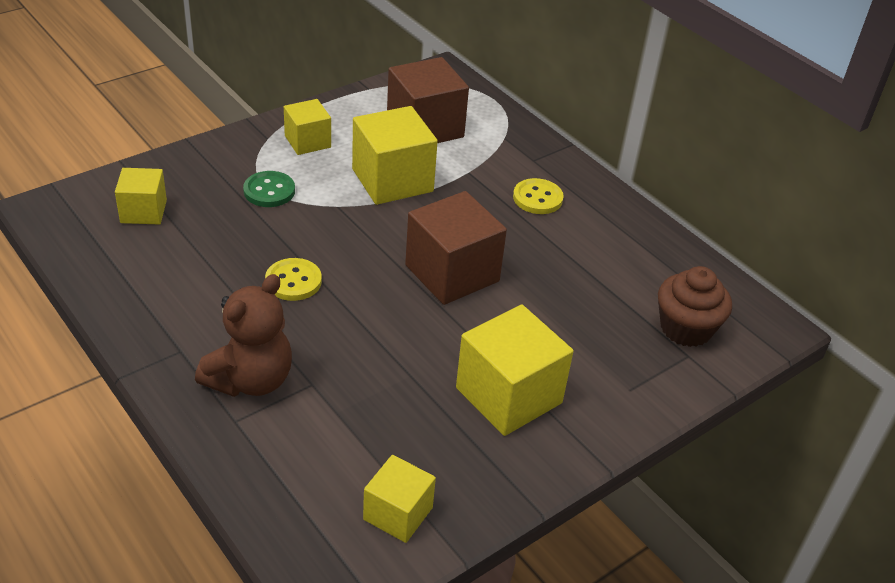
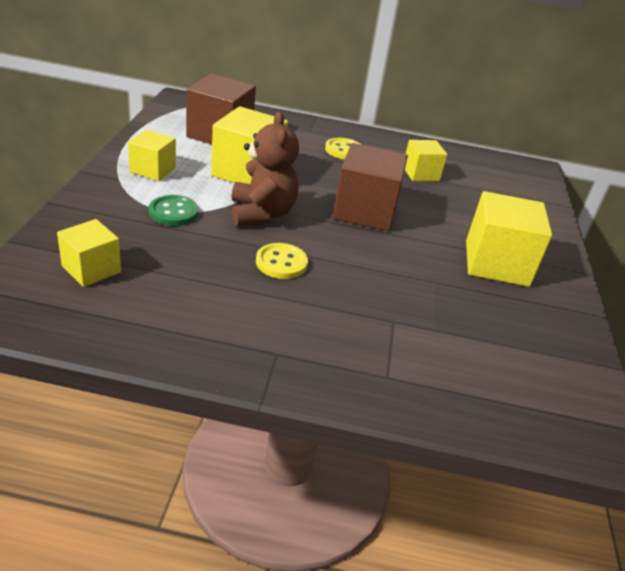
camera: 45 degrees left, 5 degrees down
(251, 380) = (355, 343): brown teddy bear -> brown teddy bear (262, 213)
(398, 513) = (557, 367): yellow cube -> yellow cube (420, 174)
(686, 328) = (509, 186): brown cupcake -> none

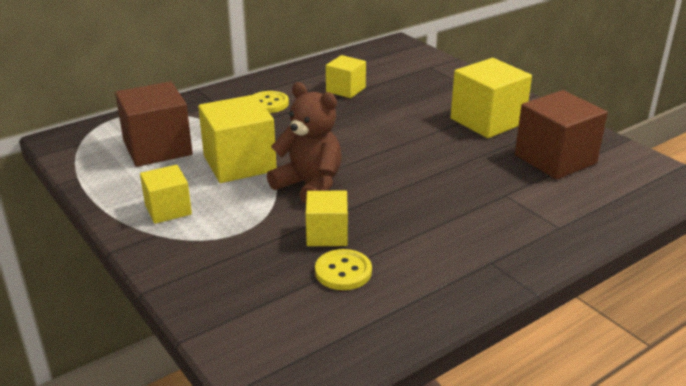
camera: 40 degrees left, 5 degrees down
(91, 269) = (285, 308): yellow cube -> yellow cube (327, 234)
(173, 212) = (252, 228): green button -> none
(281, 263) = (386, 208): yellow button -> yellow button (343, 271)
(365, 211) = (364, 138): brown cube -> brown cube (555, 159)

